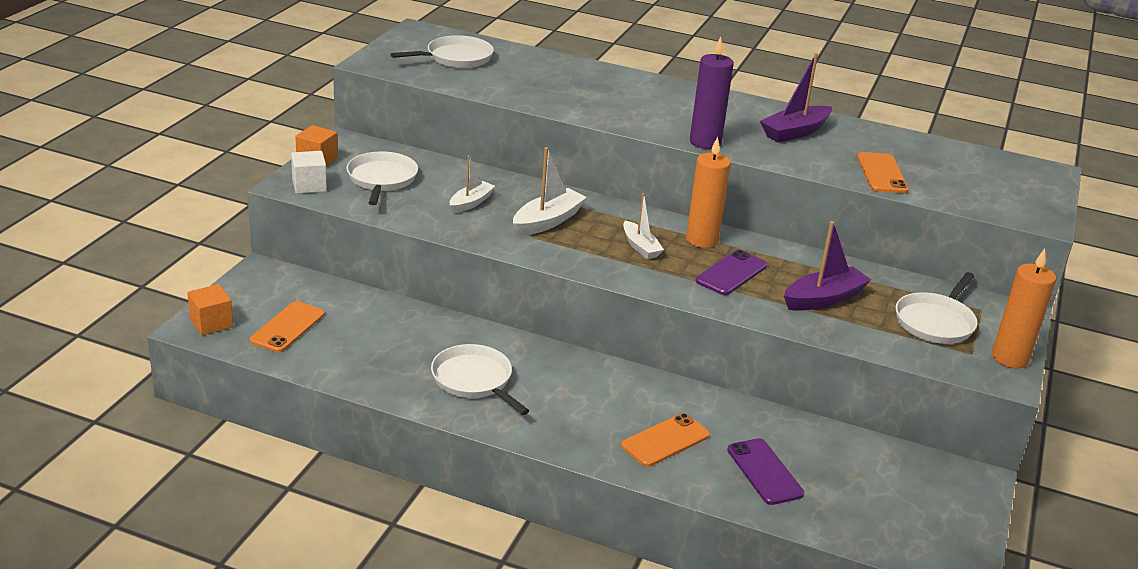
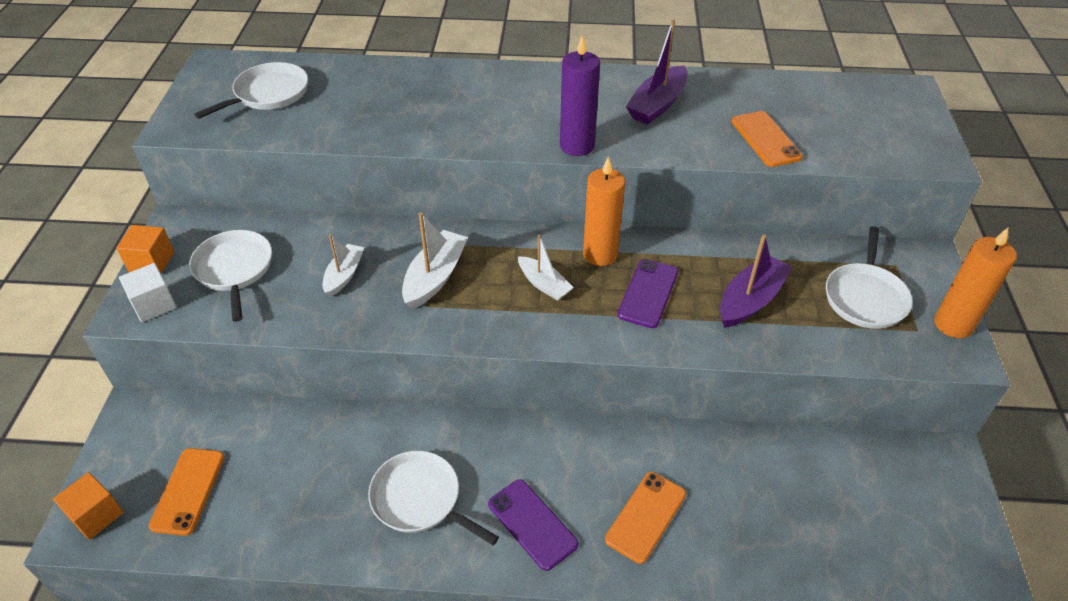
camera: 15 degrees left, 15 degrees up
(764, 472) = (757, 525): purple phone -> purple phone (532, 524)

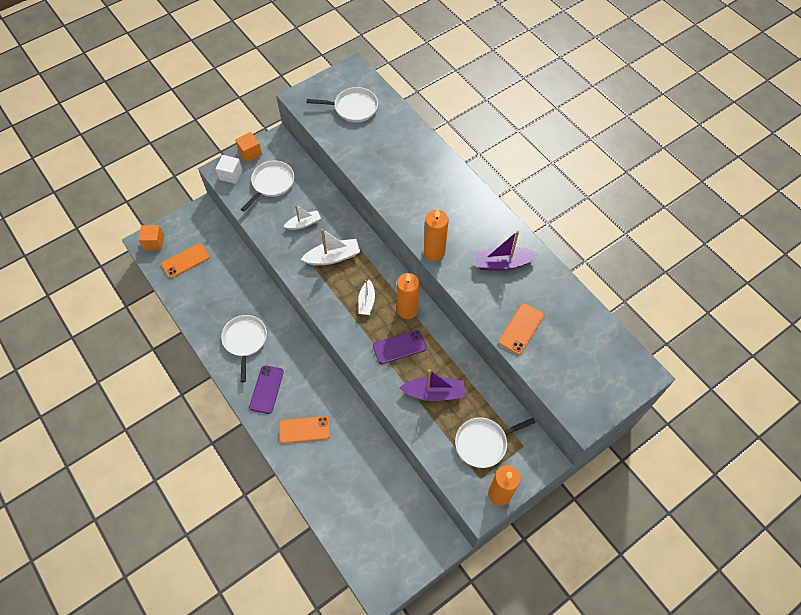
camera: 50 degrees right, 15 degrees up
(577, 146) = (434, 252): purple candle -> orange candle

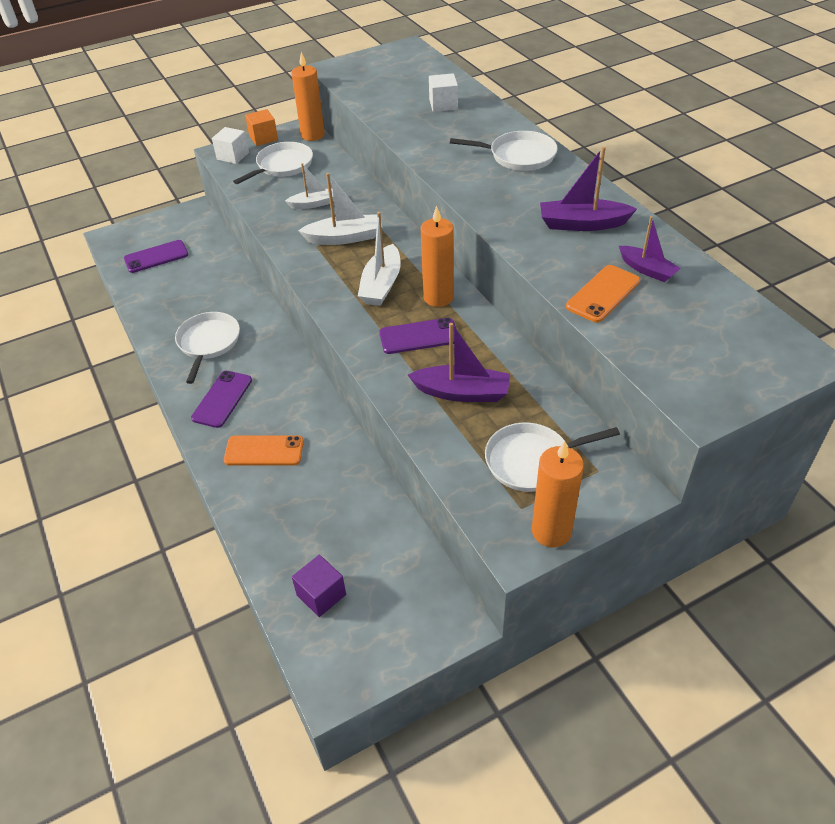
camera: 10 degrees right, 15 degrees down
(154, 242) = (122, 237): orange cube -> none
(185, 261) = (156, 257): orange phone -> purple phone
(353, 108) = (399, 77): white pan -> white pan (519, 156)
(362, 533) = (321, 595): none -> purple cube
(366, 301) = (381, 285): white boat -> white boat, size x1.52
(391, 139) = (443, 104): none -> white cube
(434, 252) = (482, 208): orange candle -> orange candle (312, 135)
(547, 304) = (647, 270): none -> purple boat

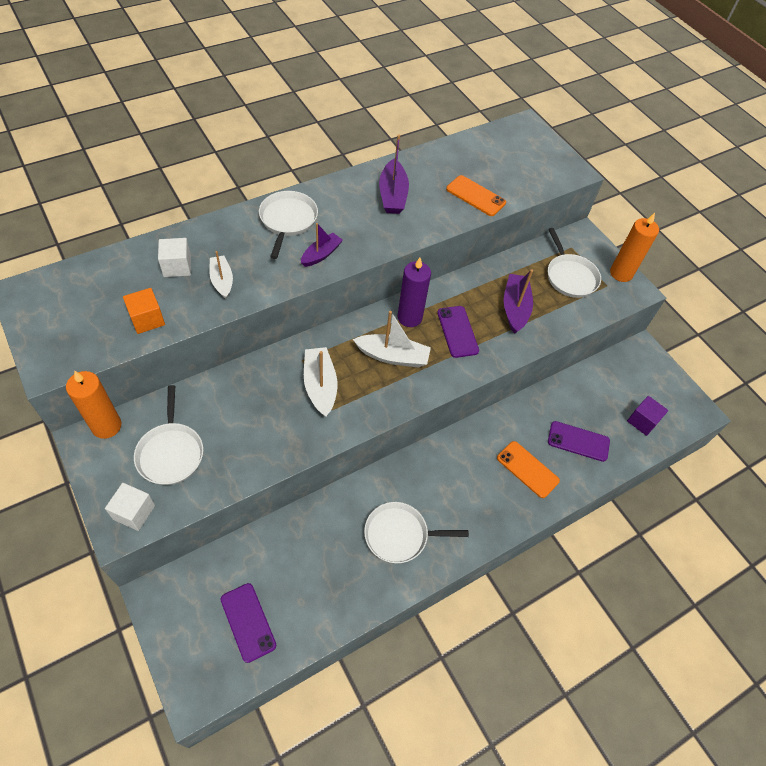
camera: 100 degrees left, 10 degrees up
(222, 399) = (473, 510): purple phone -> purple phone (578, 441)
(263, 138) = (97, 481): orange cube -> orange cube (147, 319)
(264, 451) = (527, 469): orange phone -> orange phone turned 45 degrees counterclockwise
(282, 165) = (171, 453): white pan -> white pan turned 135 degrees counterclockwise
(314, 204) = (256, 416): white boat -> white boat (222, 281)
(438, 297) = (409, 317): orange candle -> purple candle
(647, 270) = (448, 171): purple boat -> purple boat (321, 254)

